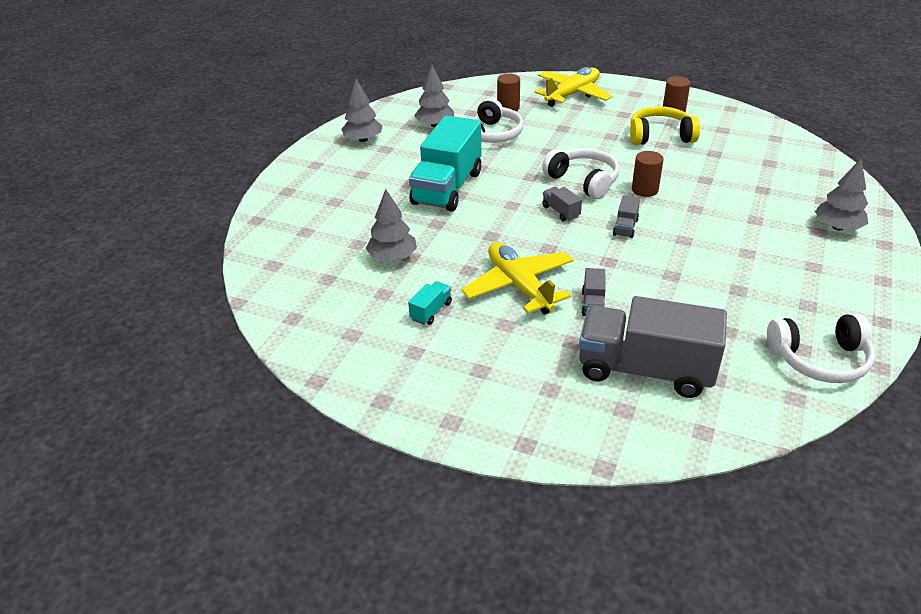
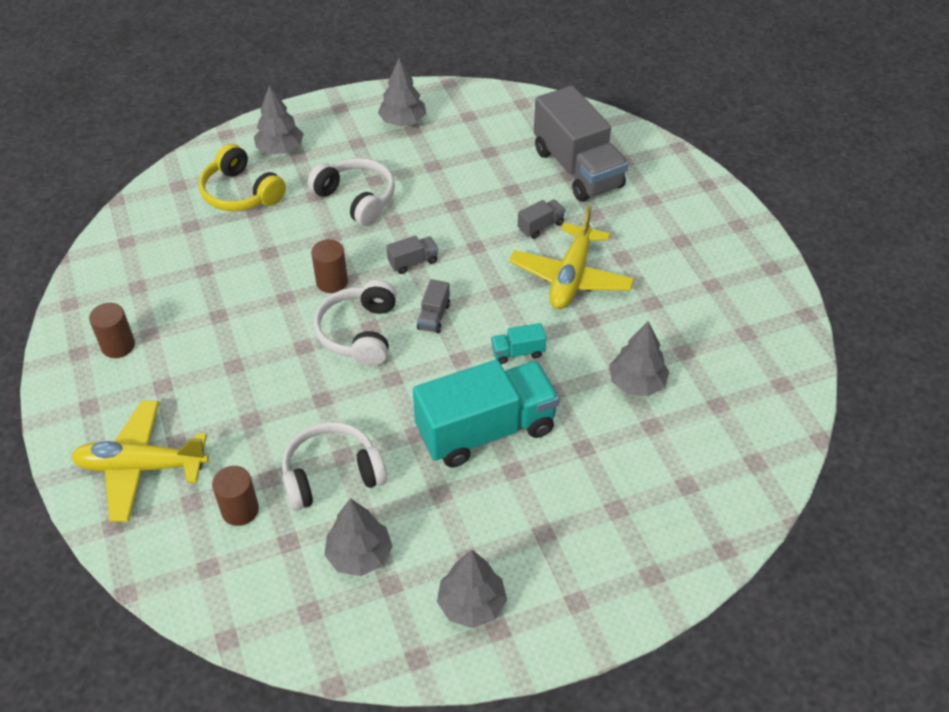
camera: 135 degrees left, 10 degrees up
(431, 311) = (664, 306): turquoise truck -> turquoise truck (517, 352)
(660, 136) = (198, 326): yellow headphones -> yellow headphones (241, 193)
(819, 359) = (471, 106): white headphones -> white headphones (356, 199)
(826, 304) = (403, 121): none -> grey tree

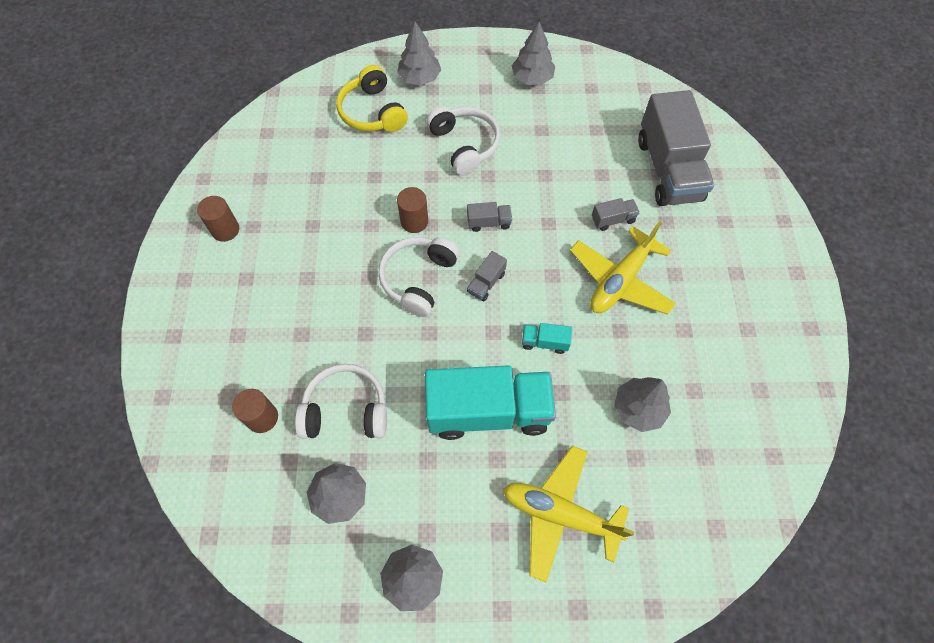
camera: 20 degrees right, 15 degrees up
(141, 467) = (202, 350): yellow plane -> yellow plane (560, 514)

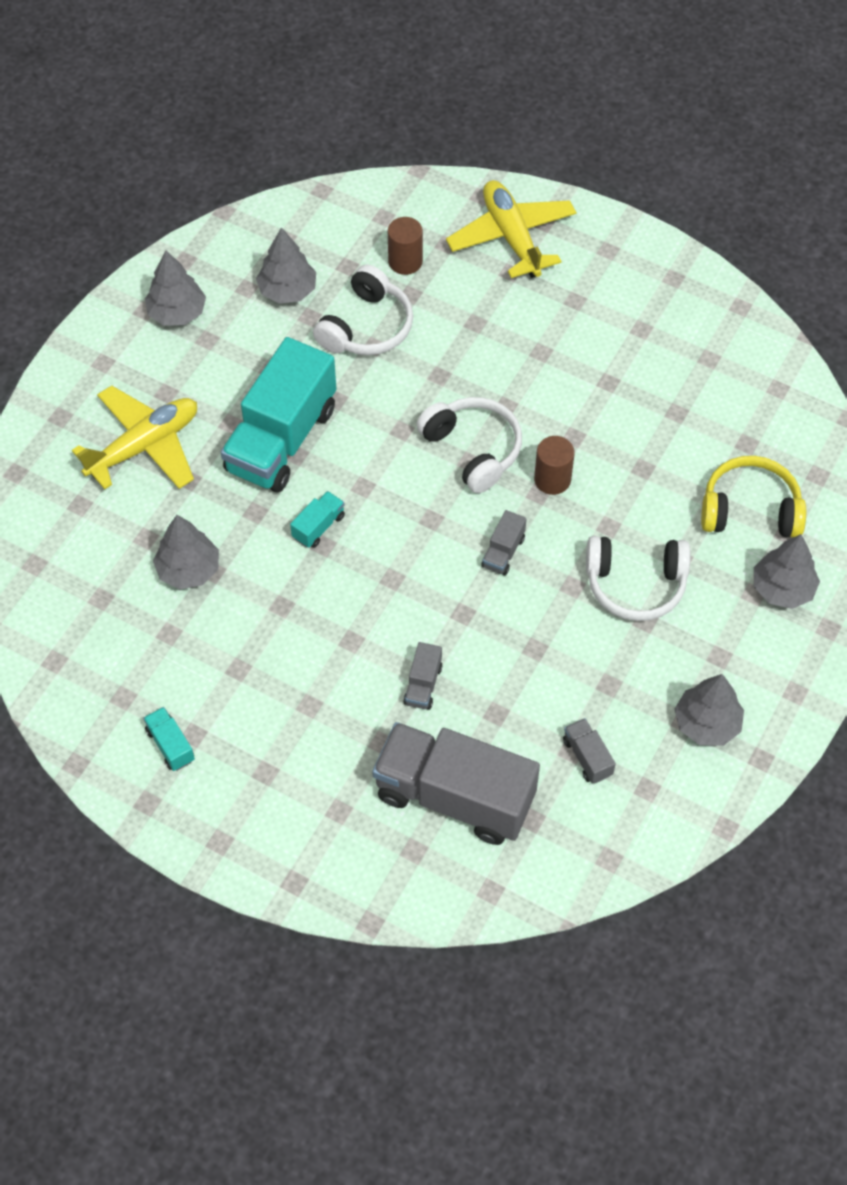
camera: 120 degrees right, 5 degrees down
(225, 230) = (652, 303): brown cylinder -> none
(486, 283) = (426, 510): grey truck -> grey truck (587, 757)
(620, 280) = (339, 643): yellow plane -> yellow plane (511, 237)
(766, 338) = (170, 745): none -> turquoise truck

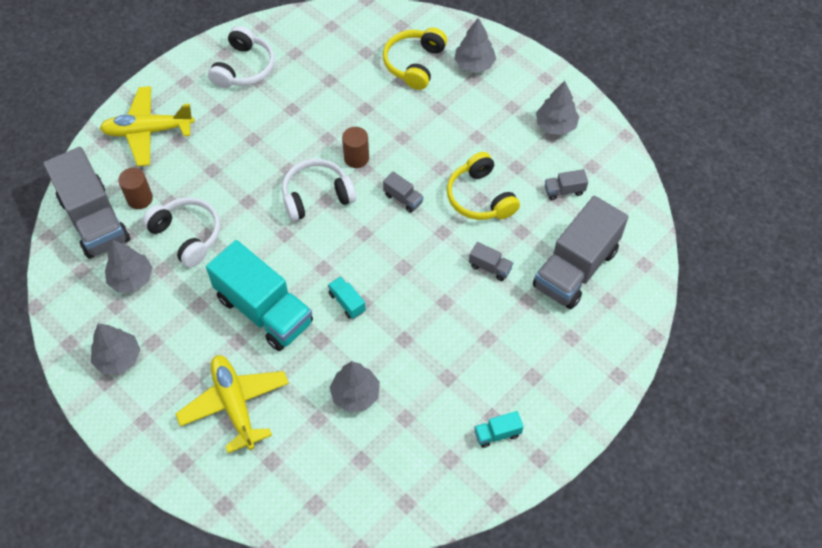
camera: 75 degrees left, 0 degrees up
(360, 227) = (94, 220): none -> grey truck
(537, 648) = (480, 197): none -> yellow headphones
(635, 584) = (449, 134): white headphones -> white headphones (244, 68)

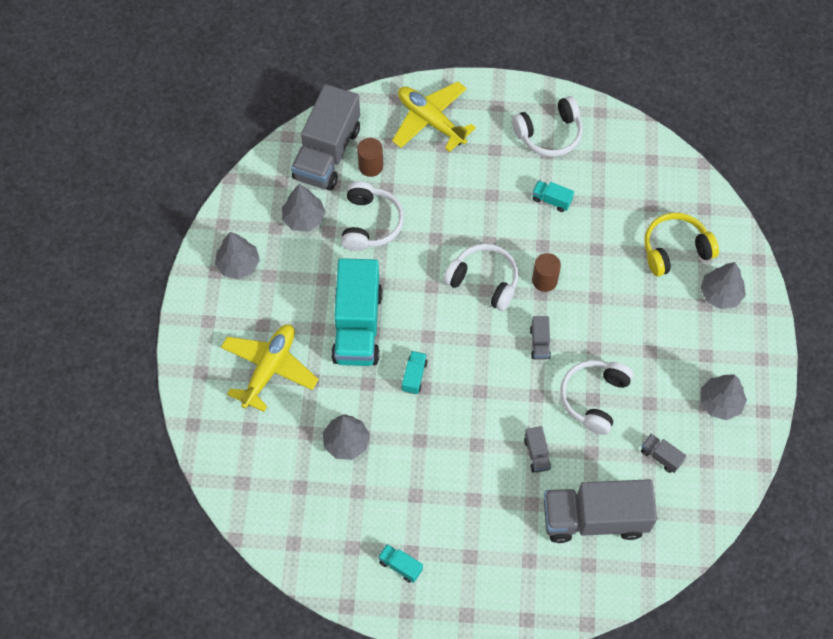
camera: 50 degrees right, 5 degrees up
(297, 106) = (551, 200): none -> turquoise truck
(480, 197) = (594, 398): yellow headphones -> white headphones

